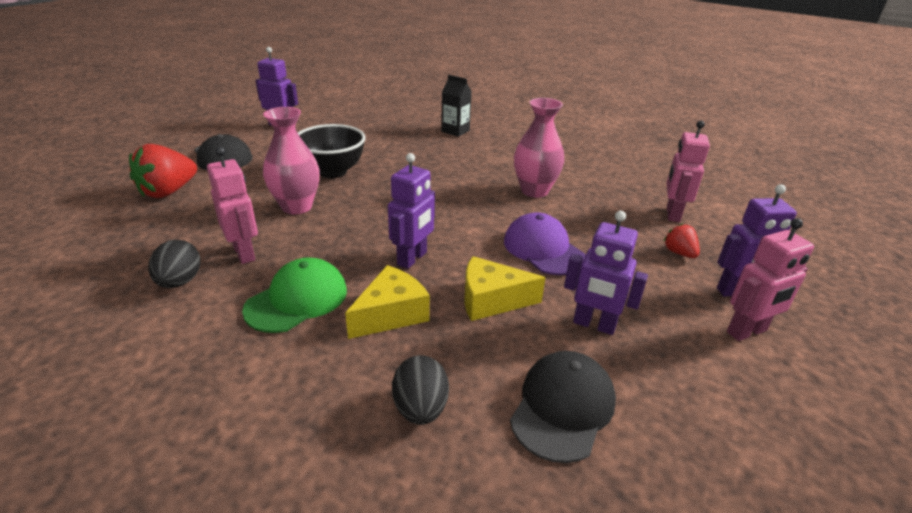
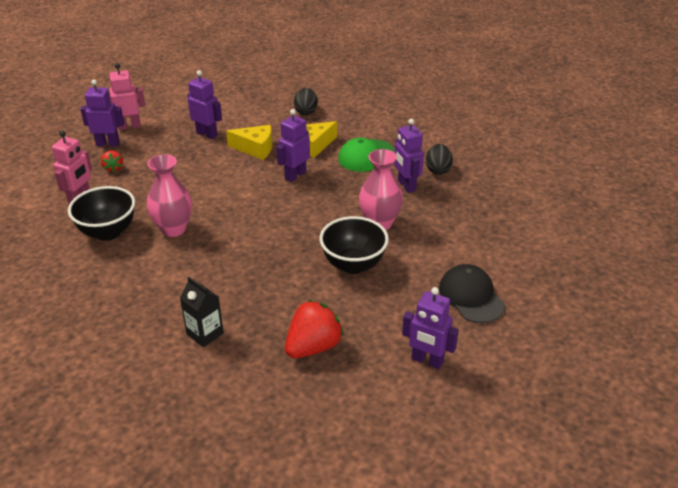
camera: 170 degrees left, 5 degrees up
(168, 192) = (493, 246): red strawberry -> red strawberry (313, 347)
(244, 253) = (406, 186): pink robot -> purple robot
(543, 249) = (204, 176): purple cap -> none
(563, 407) = (245, 108): black cap -> none
(600, 185) = (108, 232): none -> black bowl

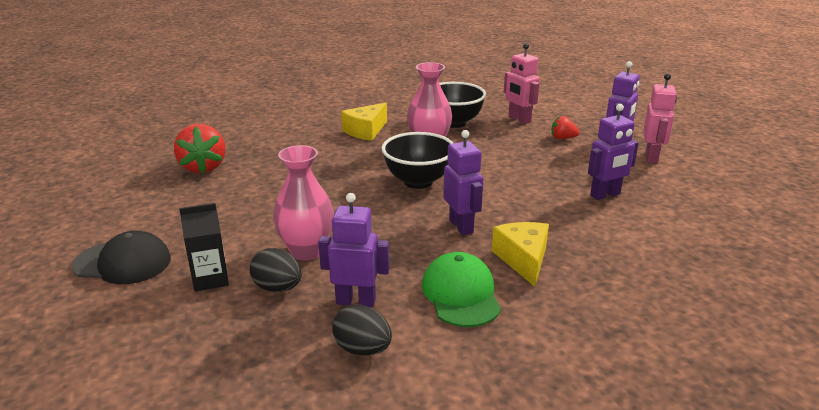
camera: 120 degrees right, 10 degrees down
(205, 334) = (281, 134): black carton -> black carton (210, 279)
(255, 148) = (546, 217): yellow cheese -> yellow cheese (366, 131)
(306, 111) = (632, 283): black egg -> black egg (278, 288)
(353, 265) = (265, 213): black bowl -> black bowl (418, 182)
(427, 361) = (105, 208): purple robot -> none

